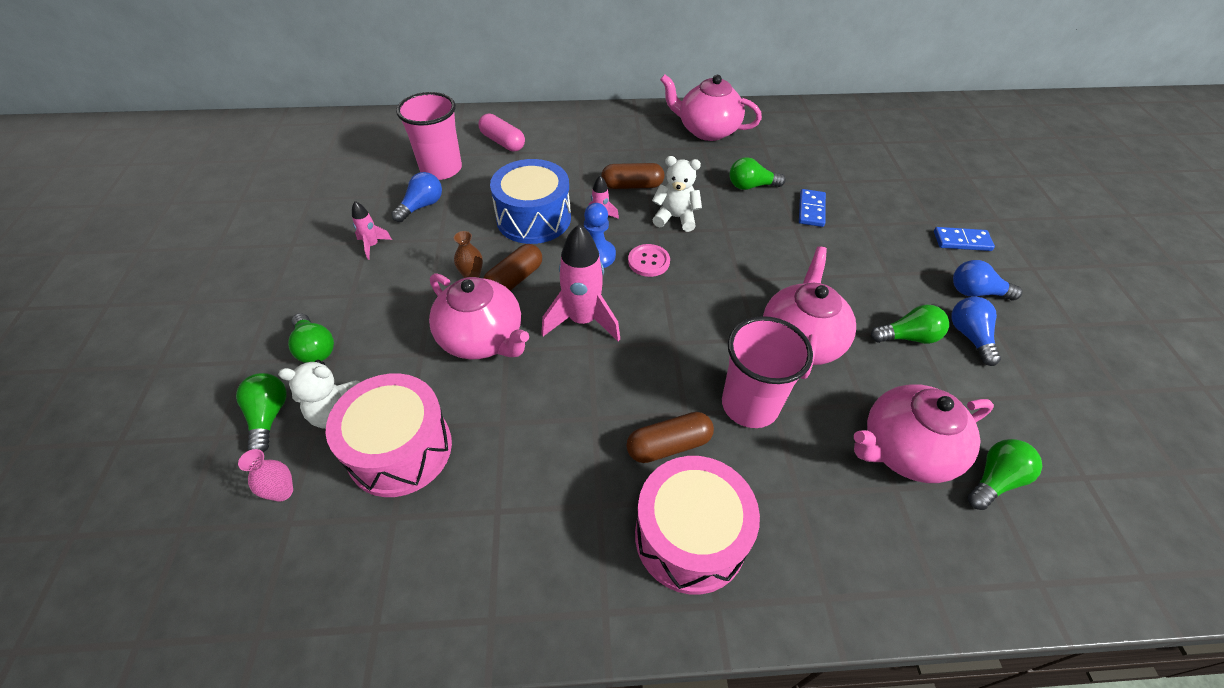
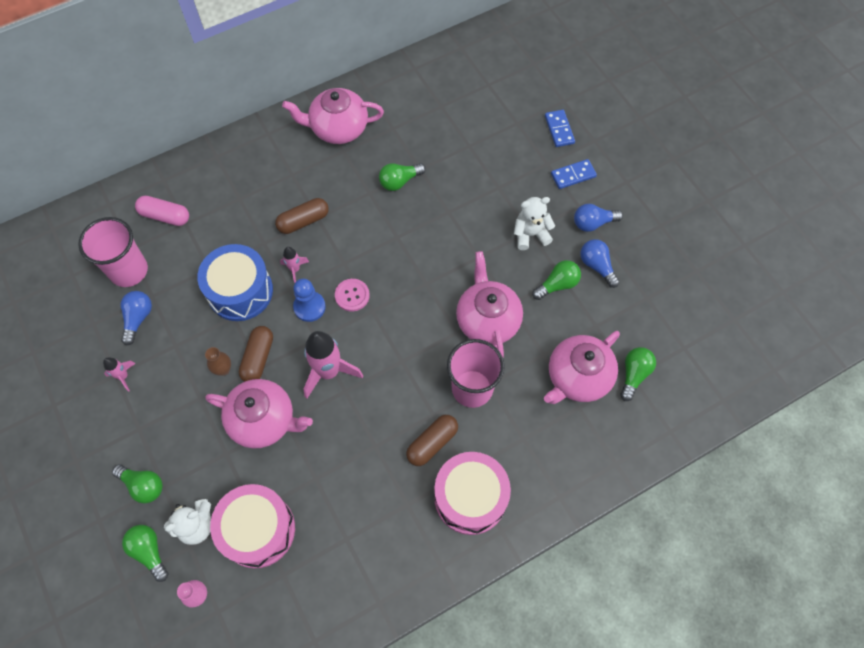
camera: 25 degrees left, 15 degrees up
(675, 218) = (353, 242): white teddy bear -> white teddy bear (530, 234)
(811, 210) = (455, 188): blue domino -> blue domino (559, 129)

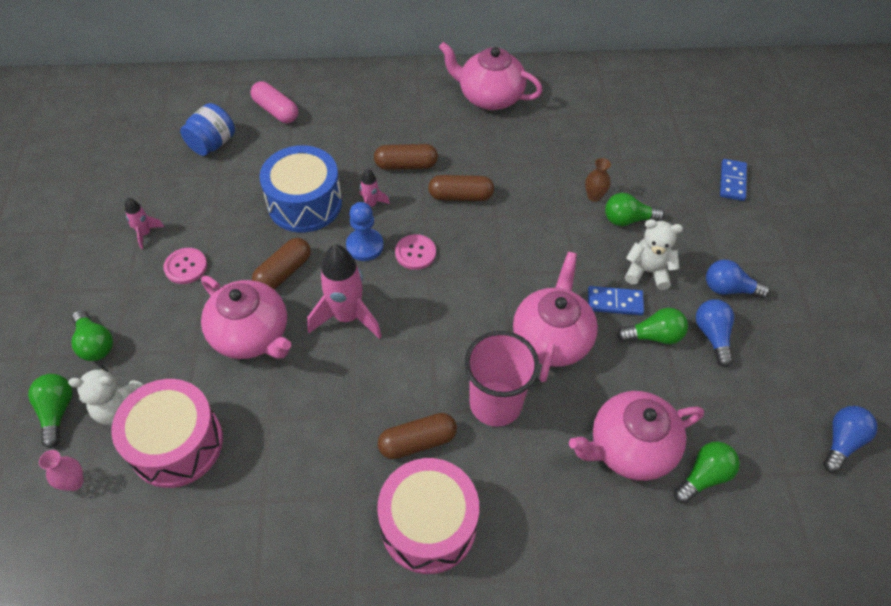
camera: 25 degrees right, 10 degrees down
(129, 270) = (212, 144): pink cup -> blue jar
(138, 318) = (193, 188): blue light bulb -> blue light bulb (841, 442)
(176, 389) = (186, 267): none -> pink button
(223, 369) = (243, 268): brown vase -> brown vase (594, 196)
(361, 230) = (460, 196): none -> brown capsule
(399, 181) = (526, 166): green light bulb -> green light bulb (627, 219)
(573, 175) = (727, 232): blue domino -> blue domino (615, 302)

